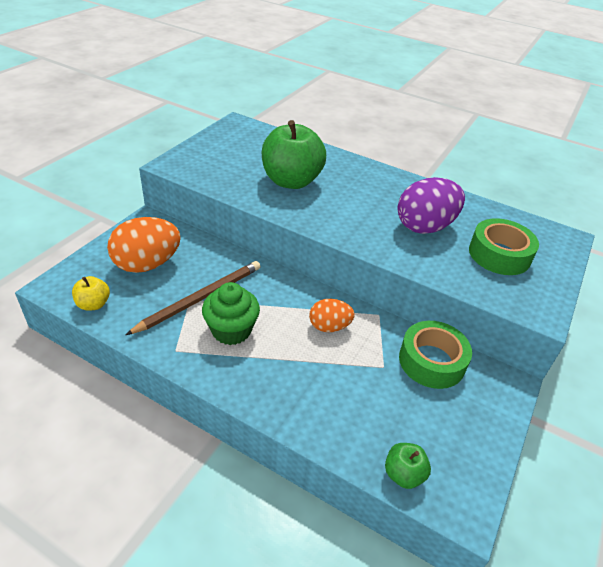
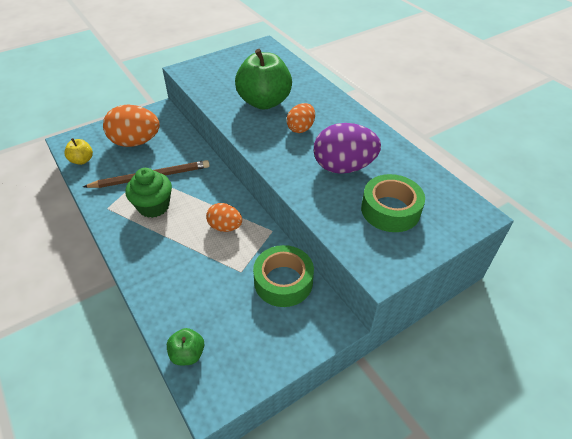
camera: 30 degrees right, 5 degrees up
(352, 199) = (301, 128): none -> orange egg

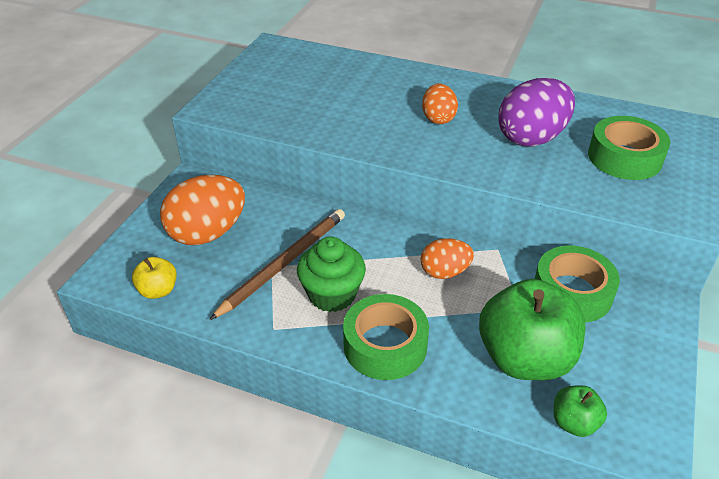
camera: 35 degrees left, 5 degrees down
(146, 248) = (385, 345): none -> green tape
(264, 102) = (360, 107): green apple -> green apple (525, 358)

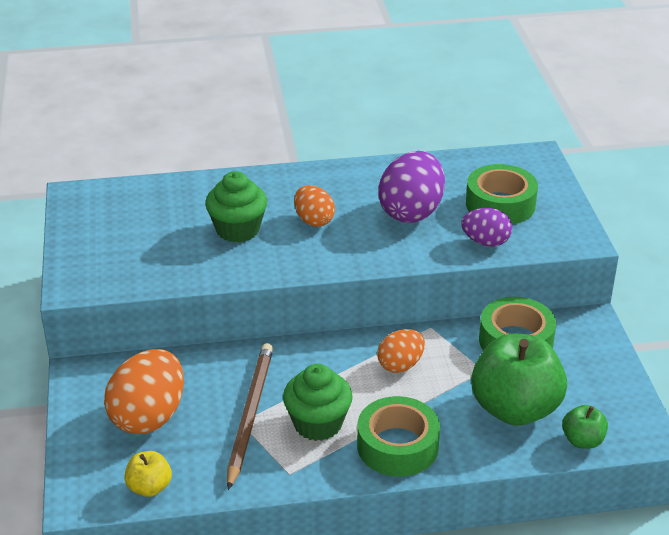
camera: 30 degrees left, 5 degrees down
(369, 106) = (238, 230): none -> green cupcake
(584, 186) = (485, 242): none -> purple egg

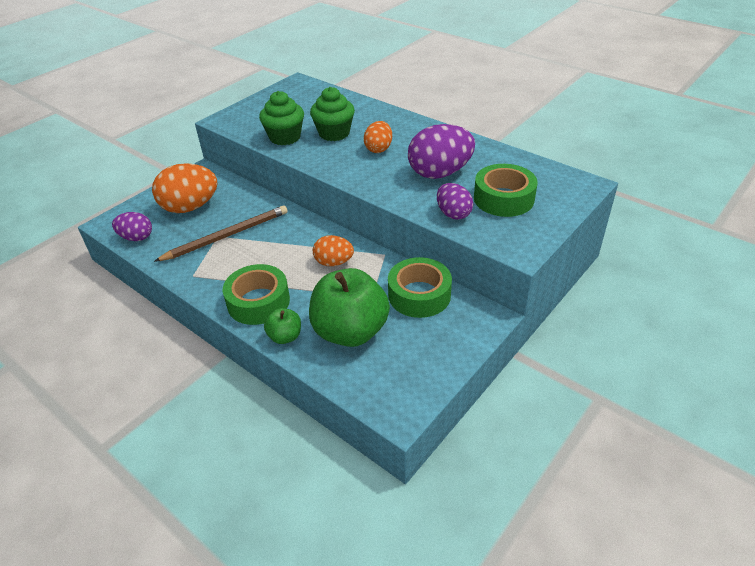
camera: 50 degrees right, 5 degrees up
(149, 487) = (136, 238): yellow apple -> purple egg
(318, 424) = (245, 262): green cupcake -> green cupcake (285, 137)
(582, 441) = (355, 381): green apple -> green apple (285, 337)

